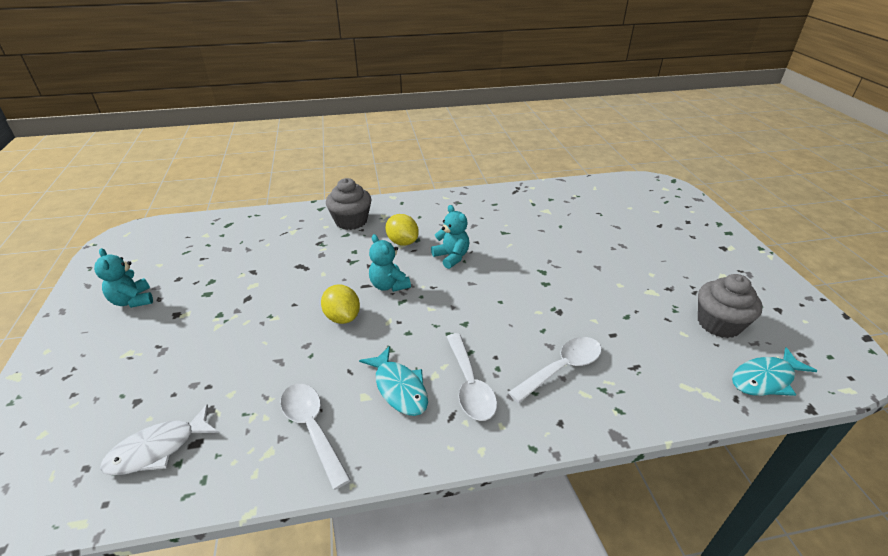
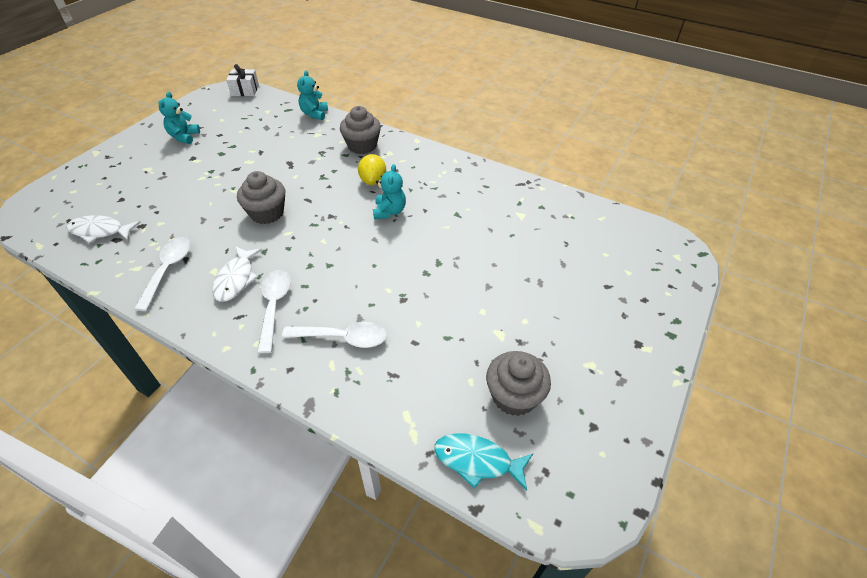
camera: 40 degrees right, 10 degrees up
(149, 228) = (245, 90): none -> white gift
(342, 317) = (267, 213): yellow lemon -> grey cupcake
(389, 285) = (321, 208): turquoise teddy bear -> turquoise teddy bear (314, 114)
(399, 388) = (236, 279): turquoise fish -> white fish
(470, 385) = (274, 306): white spoon -> white spoon turned 150 degrees clockwise

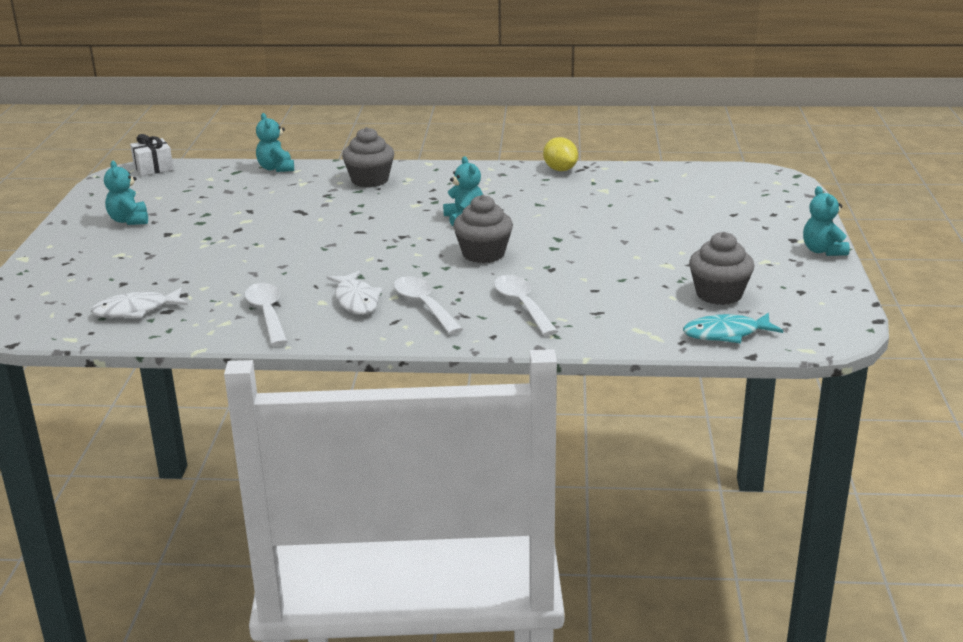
camera: 25 degrees left, 20 degrees down
(267, 213) = (325, 251): grey cupcake -> grey cupcake (483, 254)
(343, 338) = (522, 305): white spoon -> white spoon turned 90 degrees counterclockwise
(373, 181) = (417, 202): yellow lemon -> yellow lemon (560, 169)
(656, 372) = (823, 251): none -> turquoise teddy bear

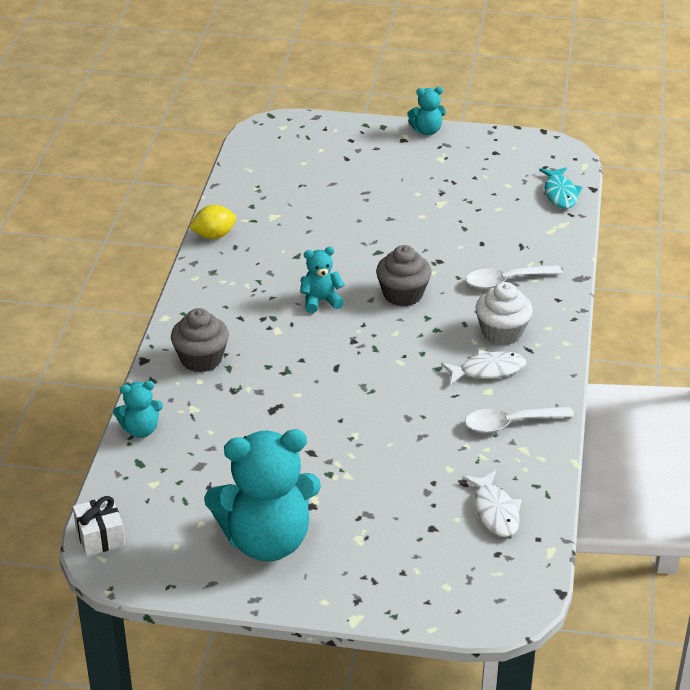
camera: 85 degrees left, 10 degrees up
(129, 220) = (267, 541): turquoise teddy bear -> turquoise teddy bear, size x2.16
(424, 305) = (502, 332): white spoon -> white cupcake
(719, 294) = (496, 187): grey cupcake -> none

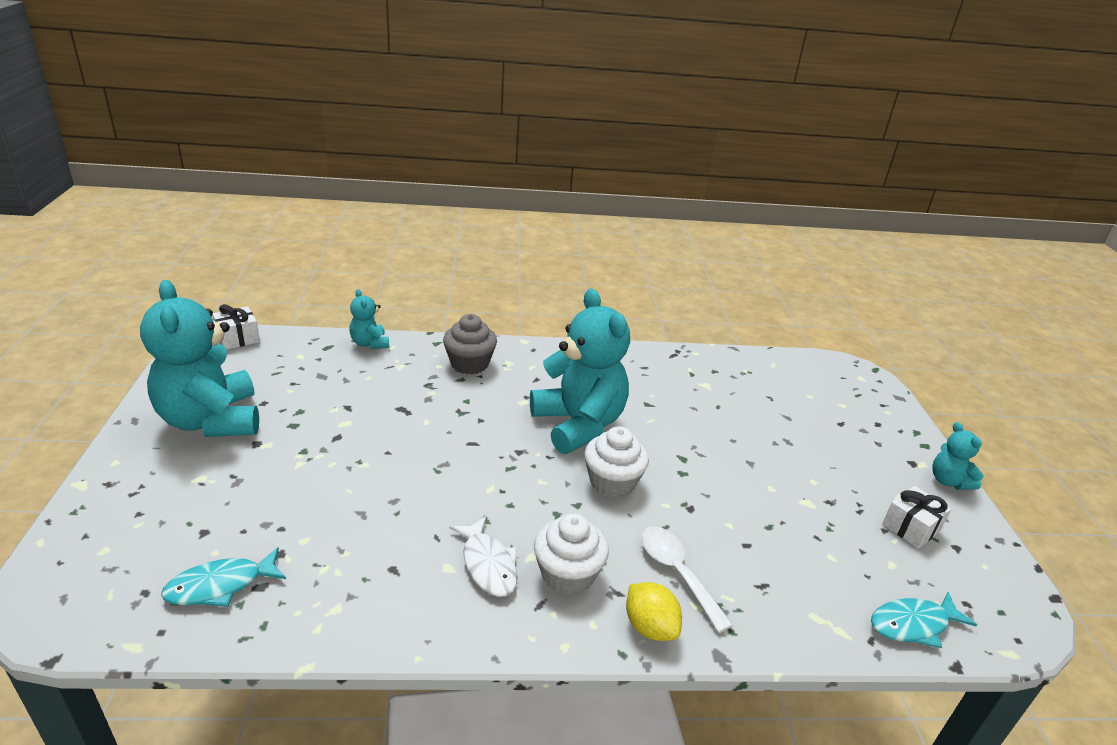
camera: 75 degrees right, 5 degrees down
(214, 236) = (654, 354): yellow lemon -> yellow lemon (650, 627)
(321, 301) = (578, 424): turquoise teddy bear -> turquoise teddy bear, size x2.16
(403, 294) = (612, 482): grey cupcake -> white cupcake
(474, 165) = (911, 527): none -> white gift
(495, 511) = (220, 586): white fish -> turquoise fish
(510, 423) = (385, 592): white spoon -> none

